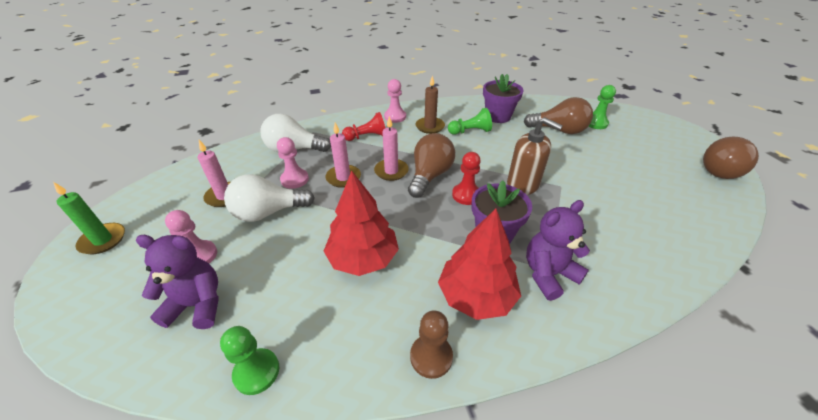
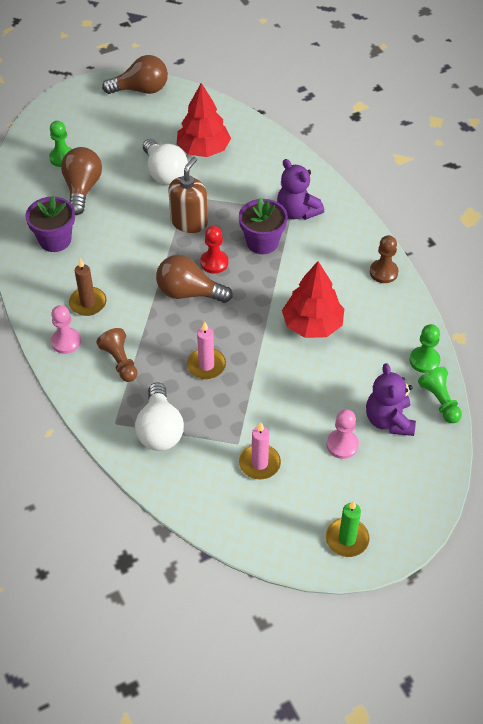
camera: 100 degrees left, 10 degrees up
(268, 212) = (275, 413): white light bulb -> white light bulb (164, 173)
(294, 179) = (218, 408): pink pawn -> none
(367, 137) = (120, 362): red pawn -> brown pawn
(391, 171) = (187, 326): pink candle -> none
(470, 131) = (94, 264): green pawn -> green pawn (440, 401)
(476, 296) = (329, 252): red tree -> red tree (203, 149)
(720, 170) = (141, 90): brown light bulb -> brown light bulb turned 45 degrees counterclockwise

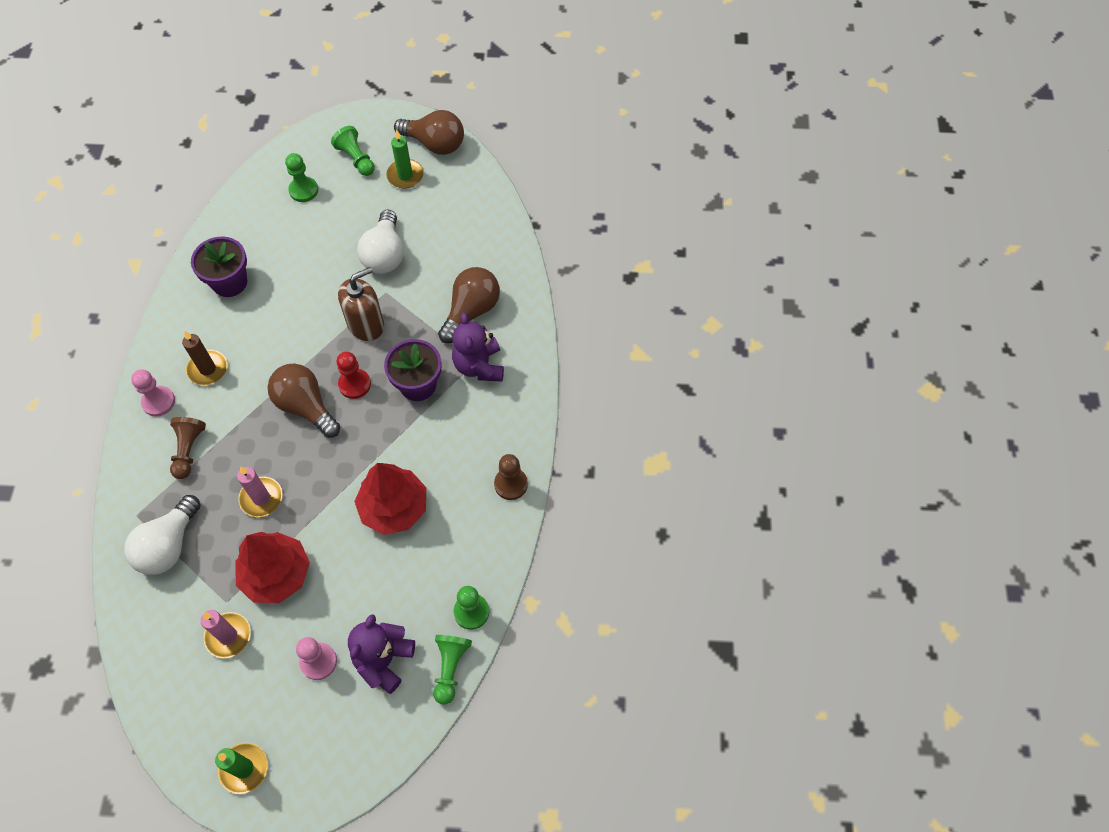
camera: 30 degrees right, 10 degrees up
(82, 189) = (296, 235): brown light bulb -> brown light bulb (471, 311)
(87, 122) = (356, 159): none -> green pawn
(136, 118) = (405, 175): none -> green candle
(203, 149) = (442, 245): red tree -> red tree (276, 574)

